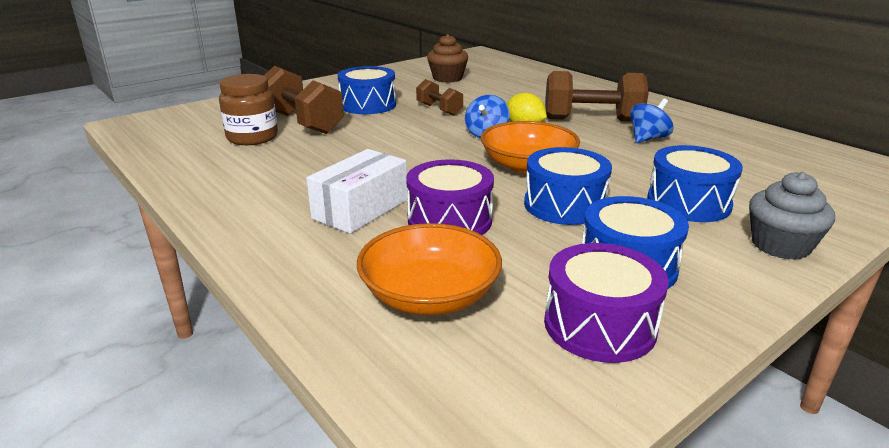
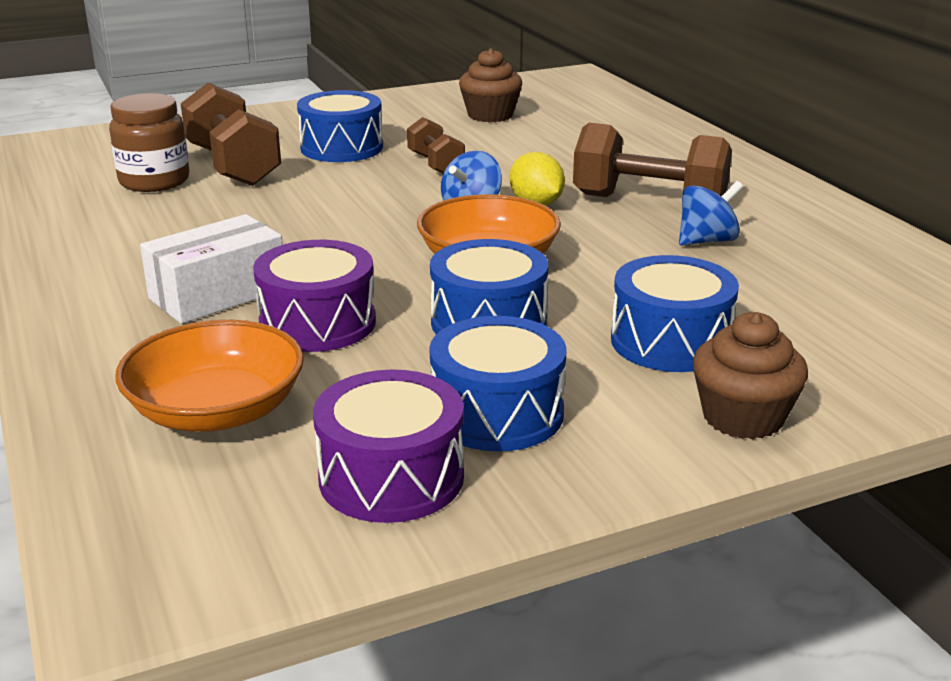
camera: 15 degrees right, 0 degrees up
(780, 245) = (743, 417): grey cupcake -> brown cupcake

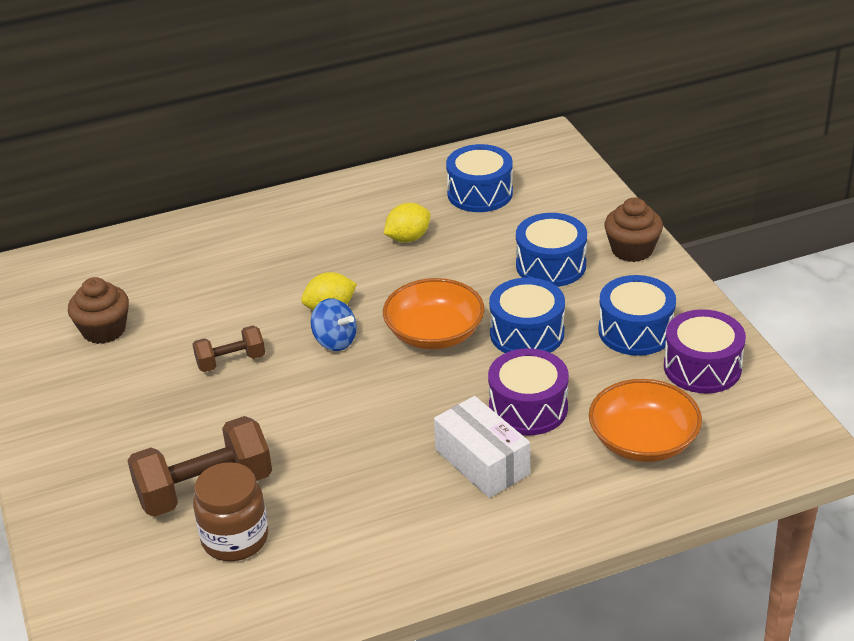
camera: 85 degrees left, 10 degrees up
(341, 148) = (171, 421): blue drum -> blue drum (480, 193)
(649, 202) = (336, 256): brown dumbbell -> none
(707, 241) = (408, 238): blue spinning top -> yellow lemon

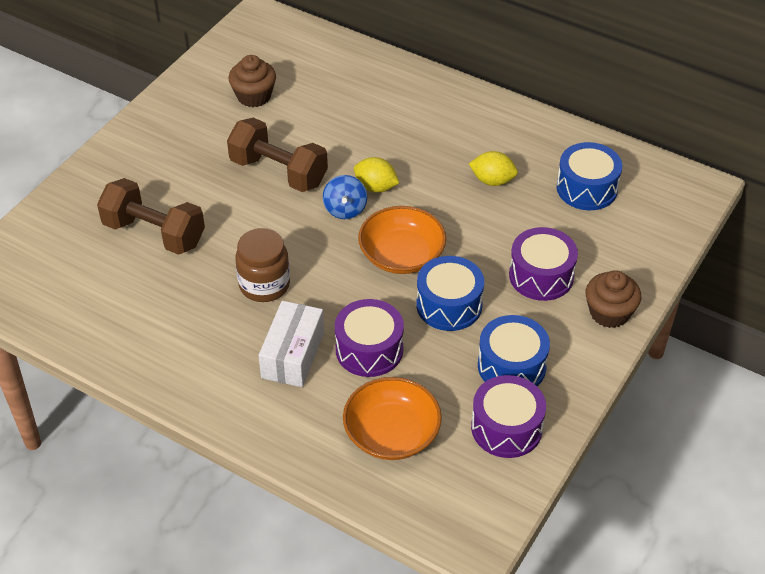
camera: 50 degrees right, 10 degrees up
(231, 361) = (278, 172): brown dumbbell -> brown dumbbell, size x1.77
(235, 539) = (124, 274): brown jar -> brown jar (264, 285)
(551, 265) = (541, 276): blue drum -> purple drum

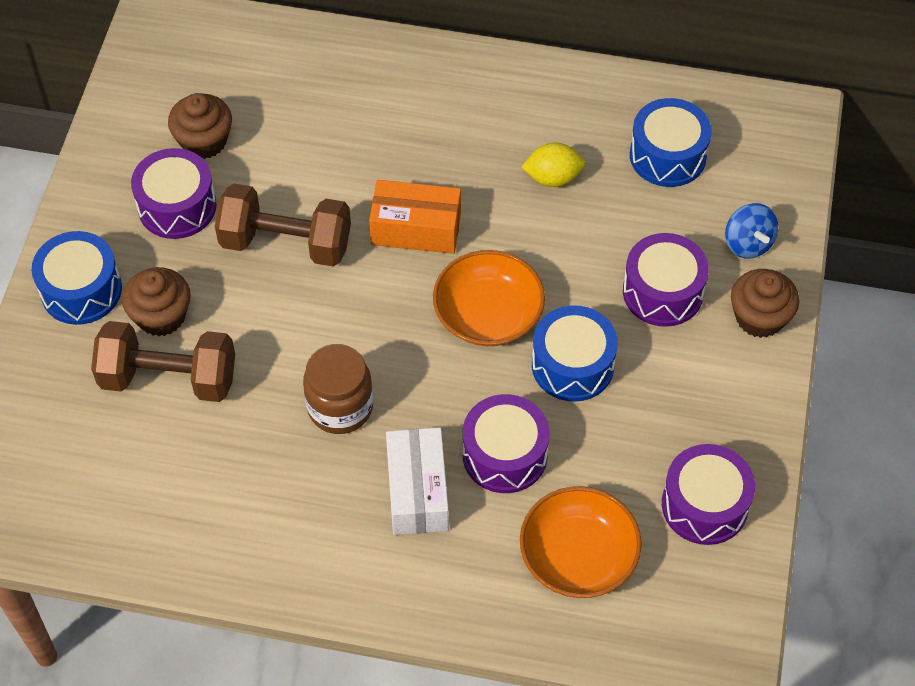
camera: 20 degrees left, 10 degrees up
(169, 194) = (161, 316): none -> brown cupcake
(215, 130) = (177, 206): none -> purple drum
(345, 209) = (392, 271): blue spinning top -> blue spinning top (748, 243)
(376, 187) = (416, 229): yellow lemon -> orange box
(511, 366) = (677, 423): blue drum -> blue drum (81, 290)

